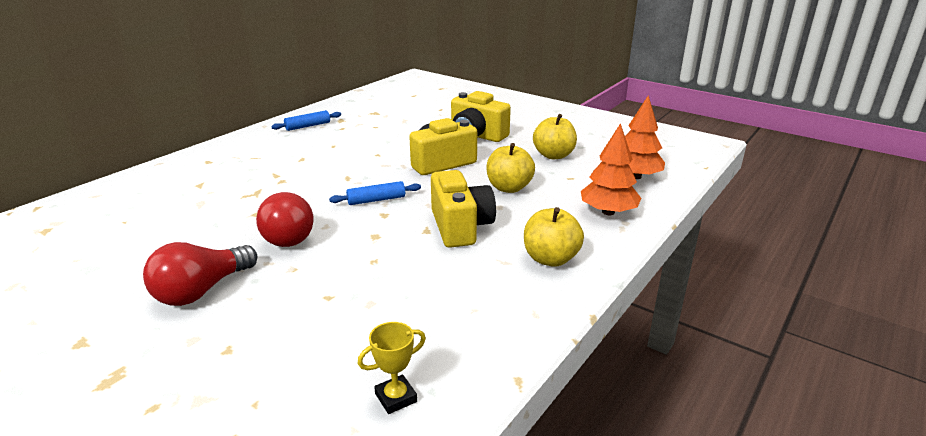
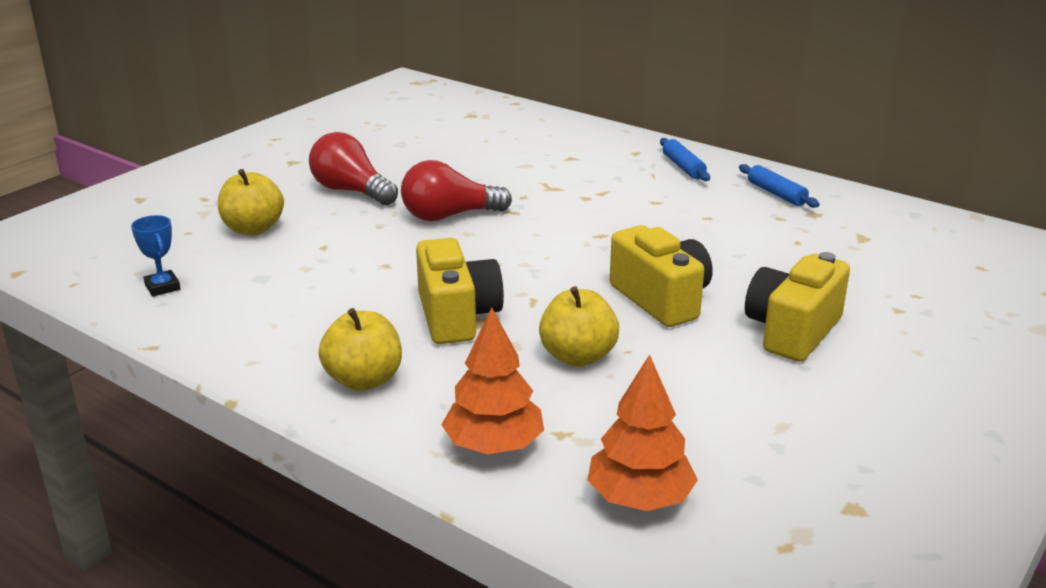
camera: 90 degrees right, 0 degrees up
(376, 200) = (534, 258): blue rolling pin -> blue rolling pin (683, 167)
(396, 397) = (162, 287): yellow trophy -> blue trophy
(460, 227) = (457, 316): yellow camera -> yellow camera turned 90 degrees counterclockwise
(553, 155) = (721, 409): yellow apple -> yellow apple (253, 229)

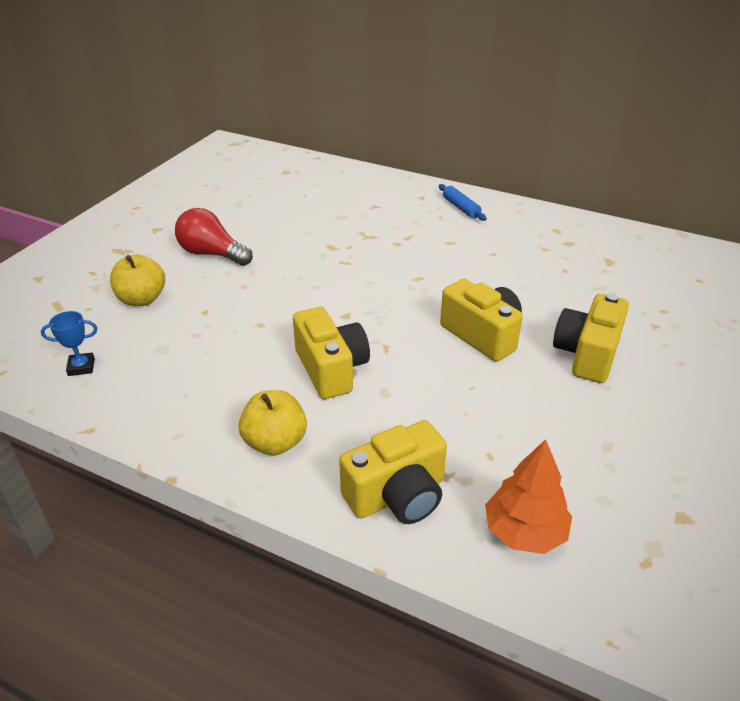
camera: 10 degrees left, 10 degrees up
(162, 287) = (81, 367): blue trophy -> blue trophy turned 60 degrees counterclockwise
(449, 216) = (296, 271): red light bulb -> none
(494, 446) = (397, 495): orange tree -> yellow camera
(578, 356) = (436, 398): yellow apple -> none
(776, 194) = (536, 227): blue rolling pin -> none

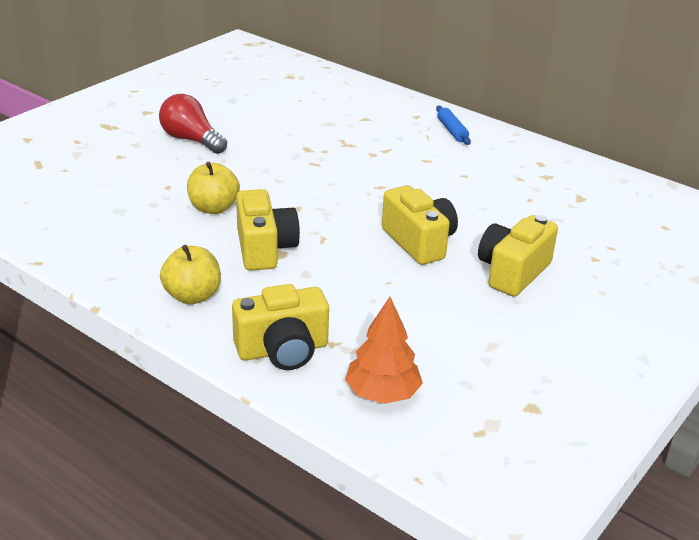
camera: 10 degrees right, 5 degrees down
(81, 367) = (45, 215): blue trophy -> none
(142, 299) = (114, 169): yellow apple -> yellow apple (213, 208)

